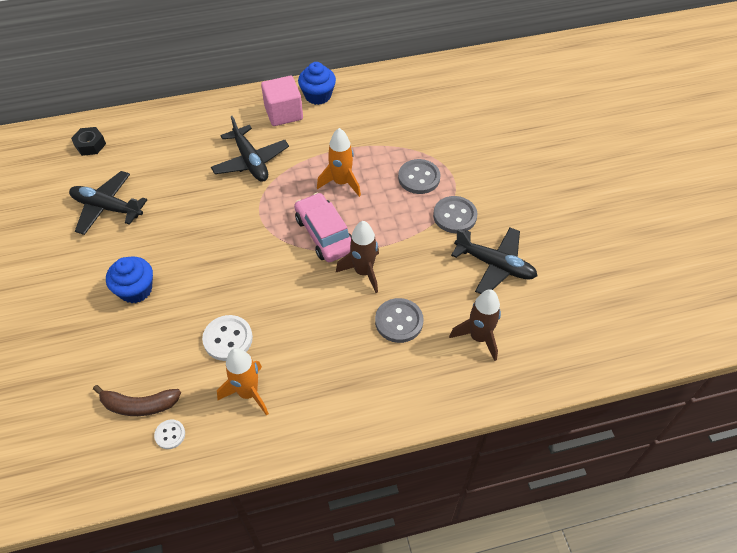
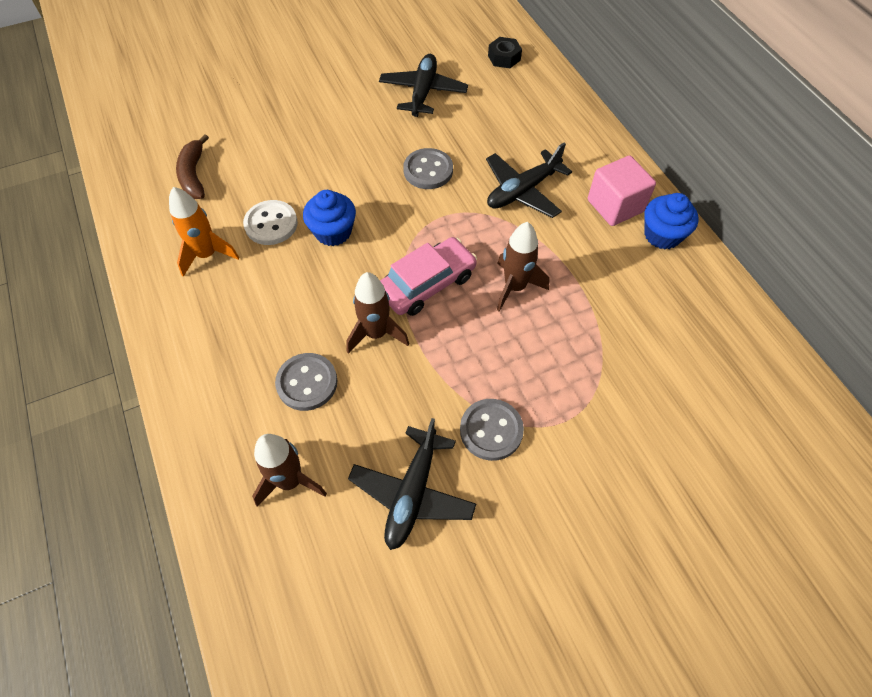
camera: 80 degrees right, 5 degrees up
(136, 290) = (324, 139): blue cupcake -> blue cupcake (333, 232)
(170, 435) = (162, 204): white button -> none
(341, 183) = (515, 287): orange rocket -> brown rocket
(419, 178) = (549, 376): grey button -> grey button (428, 170)

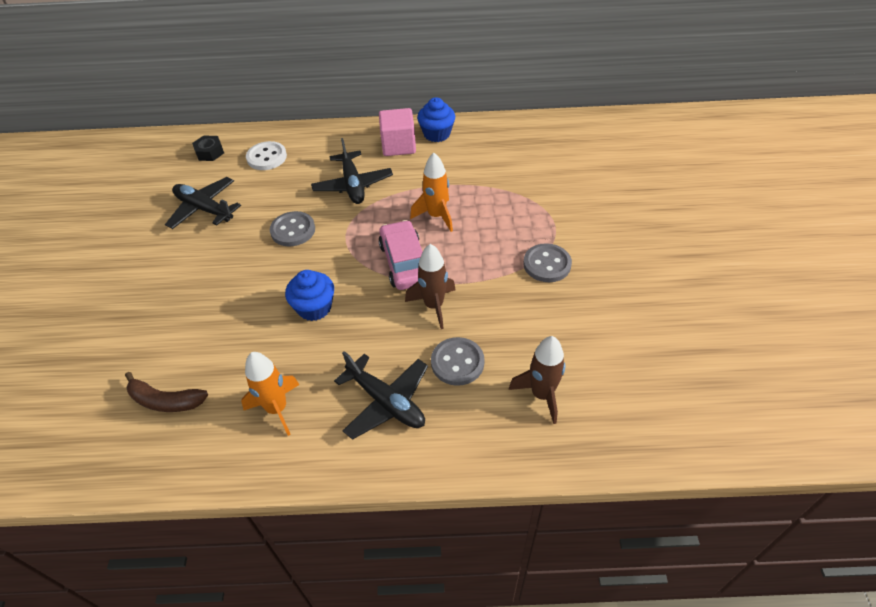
camera: 65 degrees left, 10 degrees down
(271, 224) = (275, 350): white button -> white button (267, 157)
(412, 493) = (579, 321): black plane -> black plane (386, 402)
(515, 287) = (436, 216): brown rocket -> orange rocket

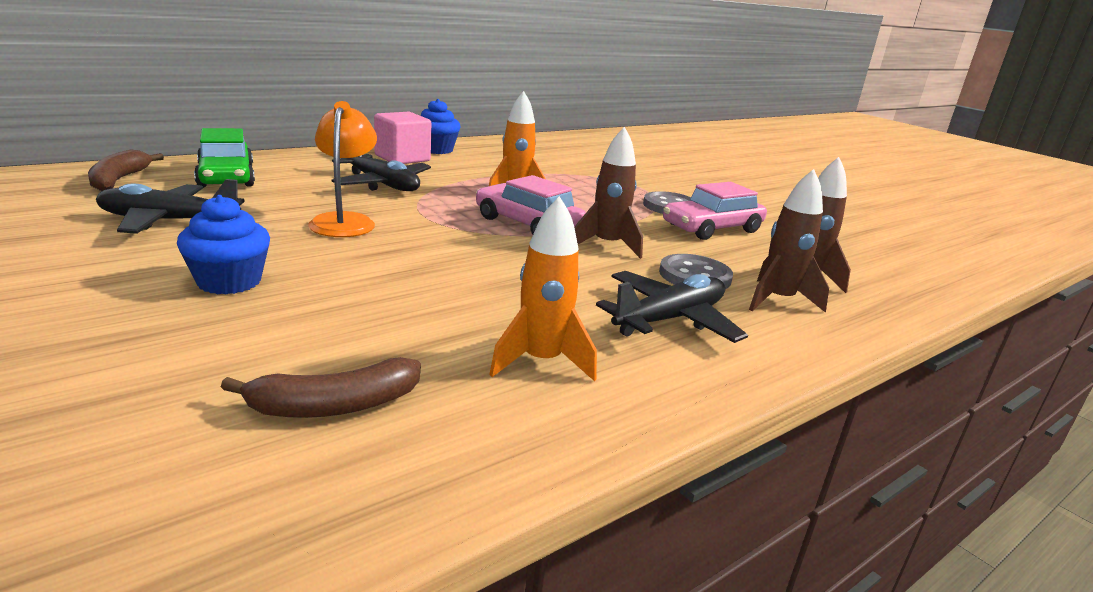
camera: 40 degrees left, 25 degrees down
(210, 152) = (119, 180): black nut -> brown banana
(267, 157) = (226, 176): white button -> green car
(293, 230) = (345, 221): grey button -> orange lamp
(314, 307) = (464, 270): blue cupcake -> blue cupcake (229, 281)
(386, 402) = (669, 320): black plane -> black plane turned 45 degrees counterclockwise
(486, 411) = (777, 300): none -> brown rocket
(546, 306) = (712, 228): none -> pink car

